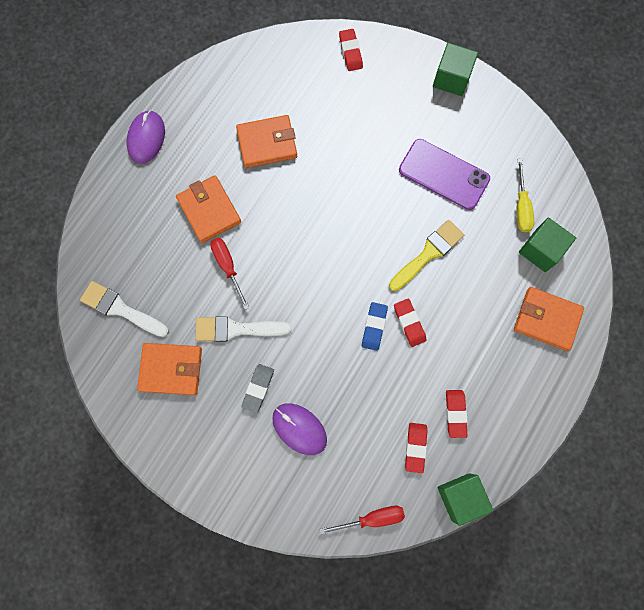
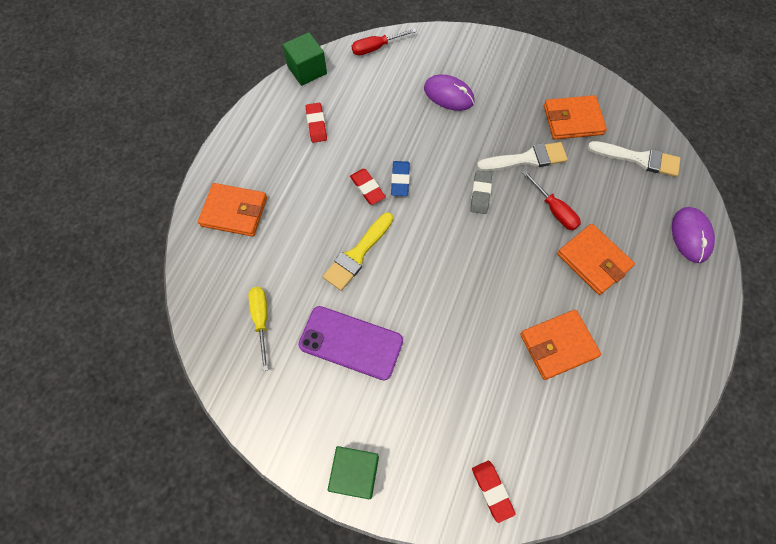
camera: 170 degrees right, 10 degrees down
(146, 138) = (694, 328): purple mouse -> purple mouse (691, 236)
(258, 388) = (492, 118): grey eraser -> grey eraser (480, 194)
(415, 447) = (348, 96): red eraser -> none
(541, 250) = (240, 277): green cube -> none

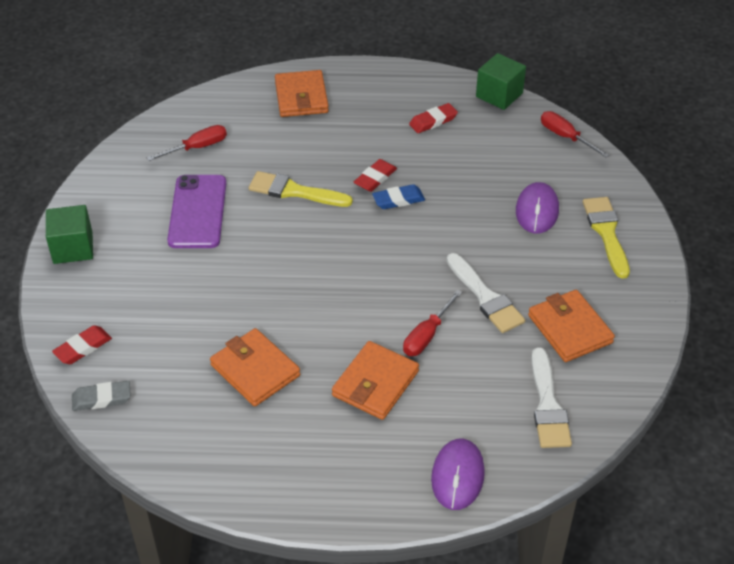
camera: 70 degrees right, 20 degrees down
(261, 320) = (197, 147): yellow screwdriver -> red screwdriver
(480, 194) = (415, 267): grey eraser -> grey eraser (101, 399)
(487, 63) = (606, 233): none -> yellow brush
(691, 236) = (457, 476): purple mouse -> purple mouse turned 60 degrees counterclockwise

